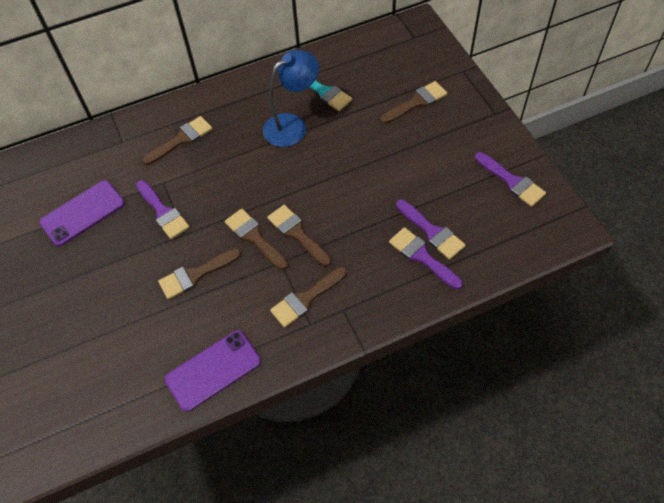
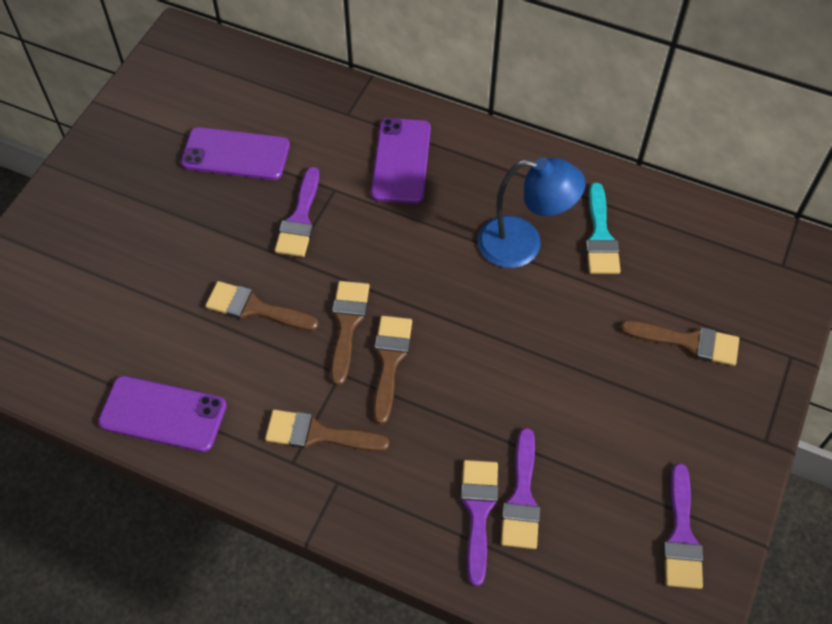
camera: 45 degrees right, 0 degrees up
(181, 139) = (401, 161): brown brush -> purple phone

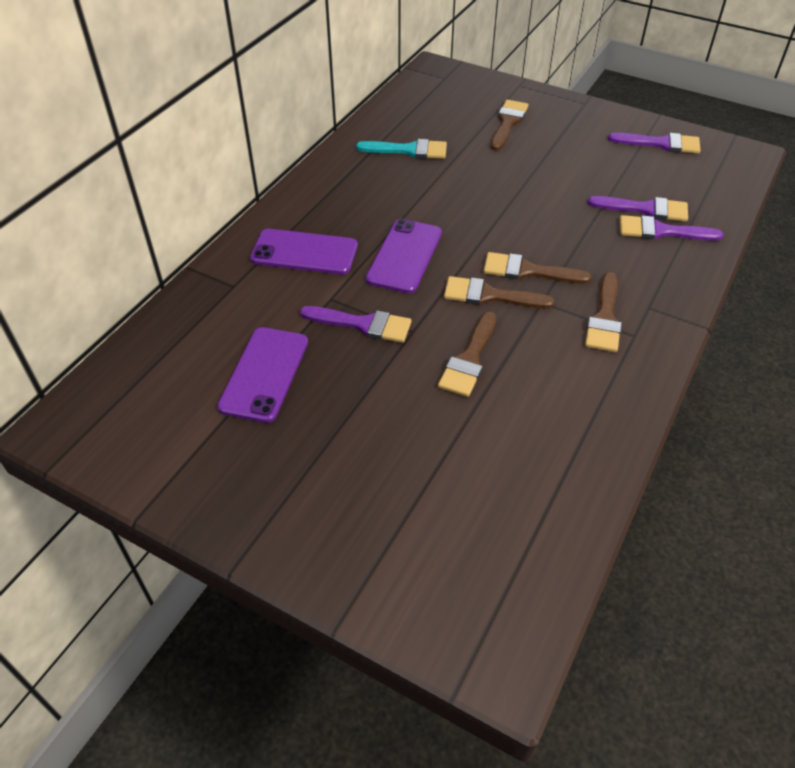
camera: 85 degrees left, 10 degrees down
(163, 414) = (594, 431): purple phone -> purple phone (404, 256)
(523, 244) = (412, 189): blue lamp -> none

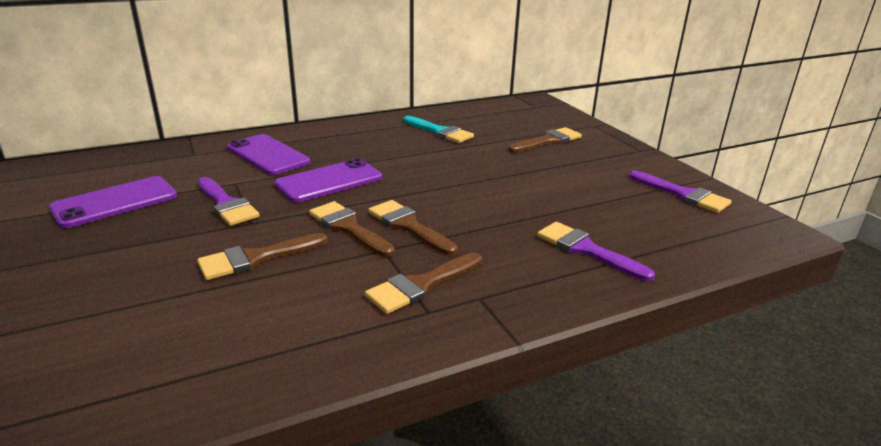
camera: 35 degrees right, 20 degrees down
(645, 209) = (594, 229): purple brush -> none

